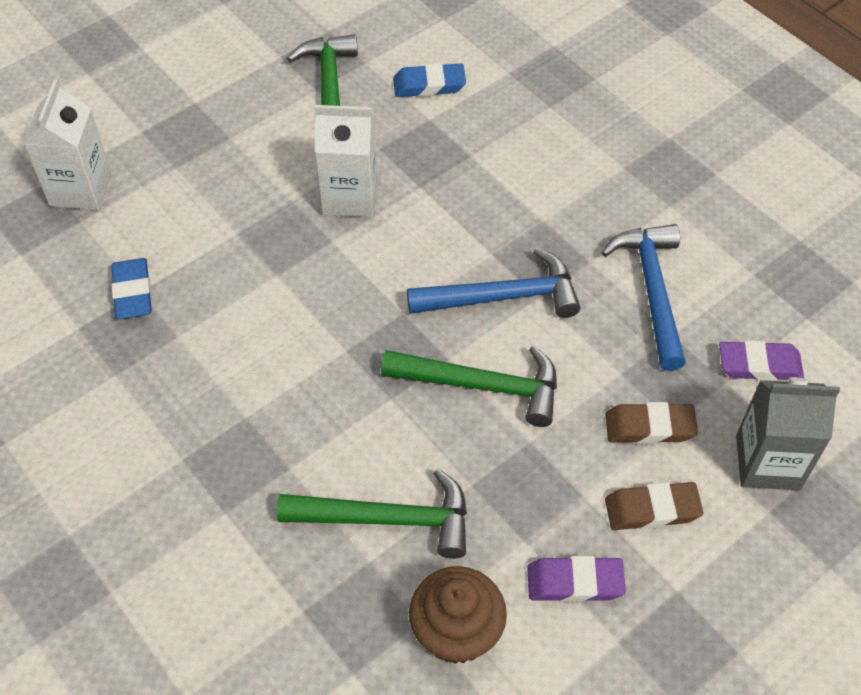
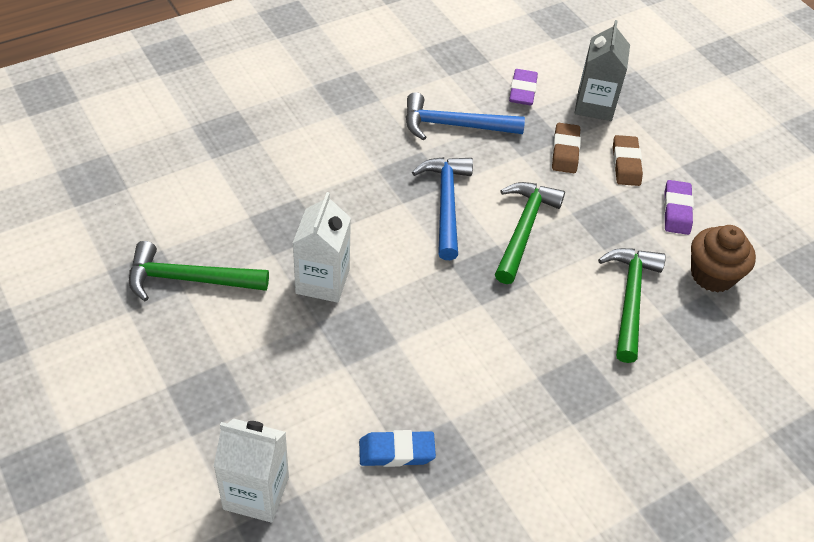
camera: 85 degrees left, 5 degrees down
(429, 85) = (208, 210): blue eraser -> none

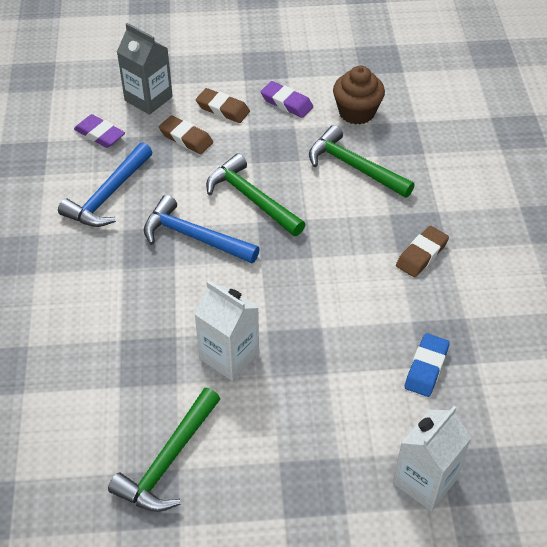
camera: 60 degrees left, 0 degrees up
(547, 401) = (421, 254): none -> brown eraser

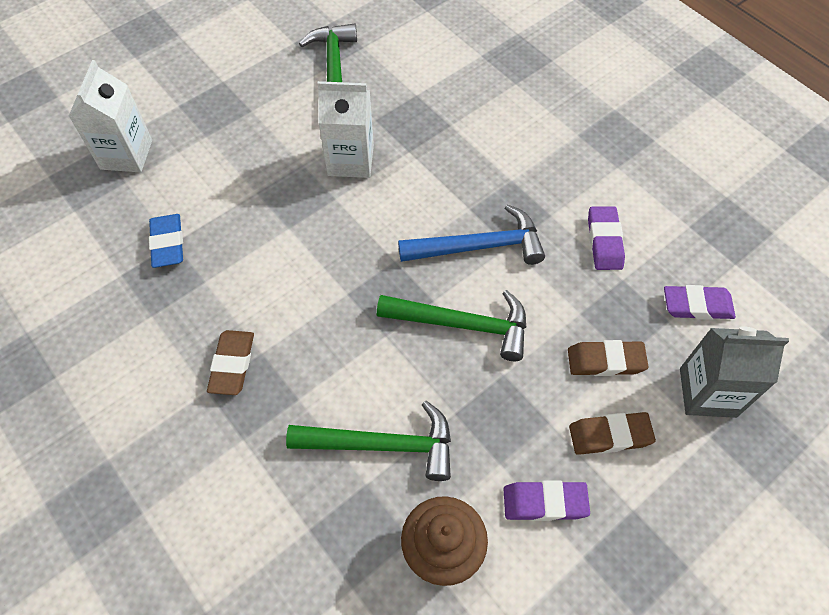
camera: 145 degrees right, 10 degrees up
(109, 195) = (604, 241): blue hammer -> purple eraser

